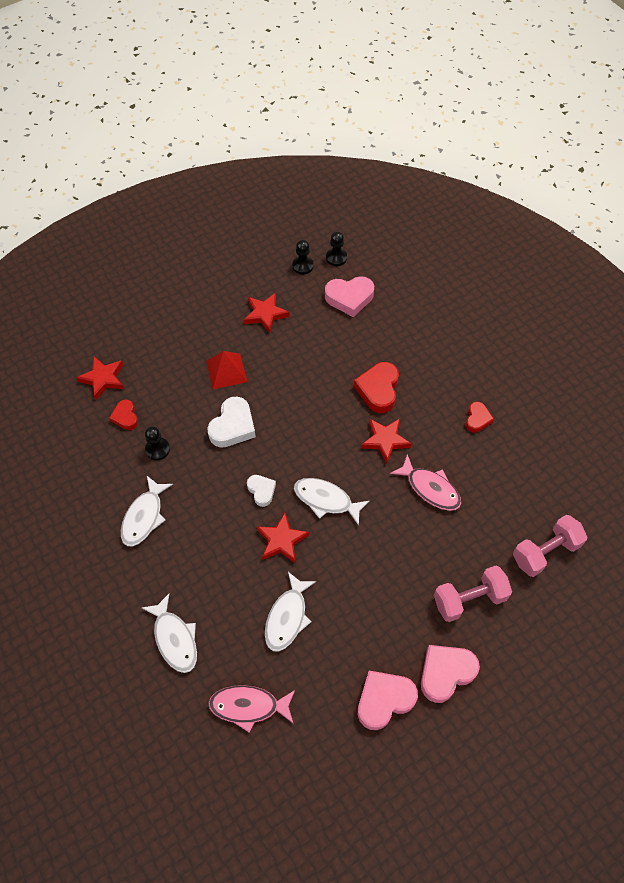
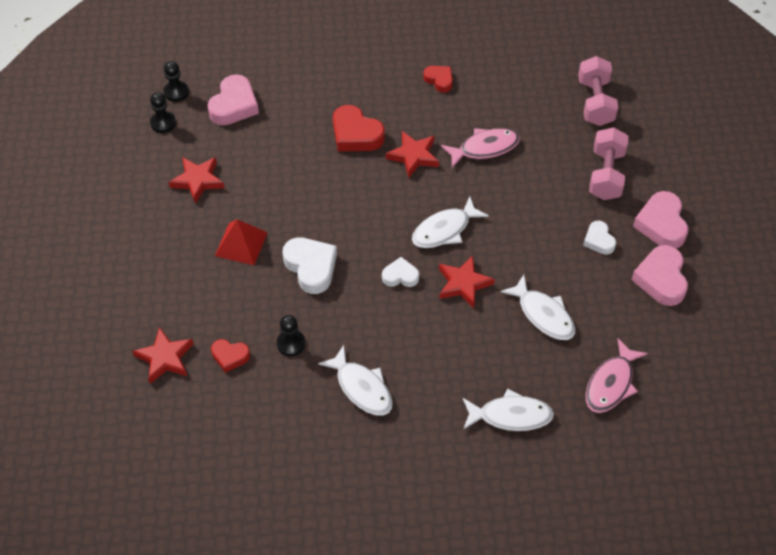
camera: 60 degrees left, 5 degrees down
(392, 626) = (599, 240): none -> white heart

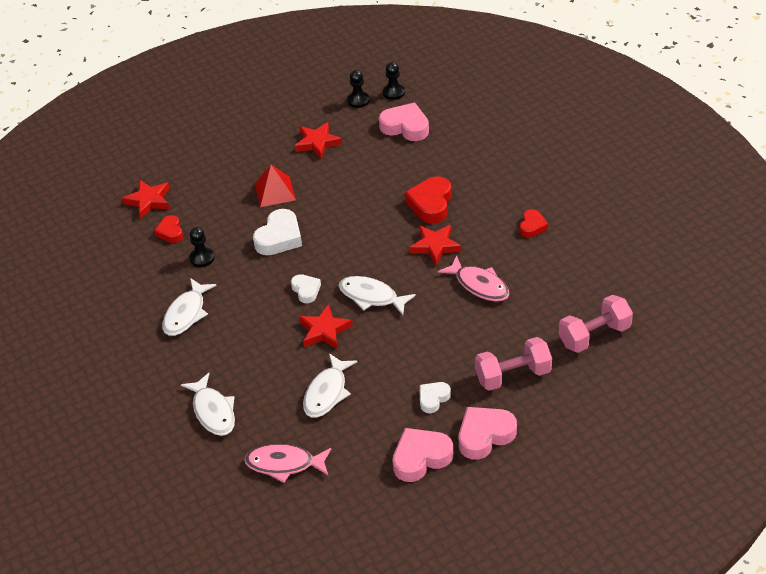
camera: 65 degrees right, 10 degrees down
(234, 105) = (405, 127): pink heart -> pink heart turned 150 degrees counterclockwise

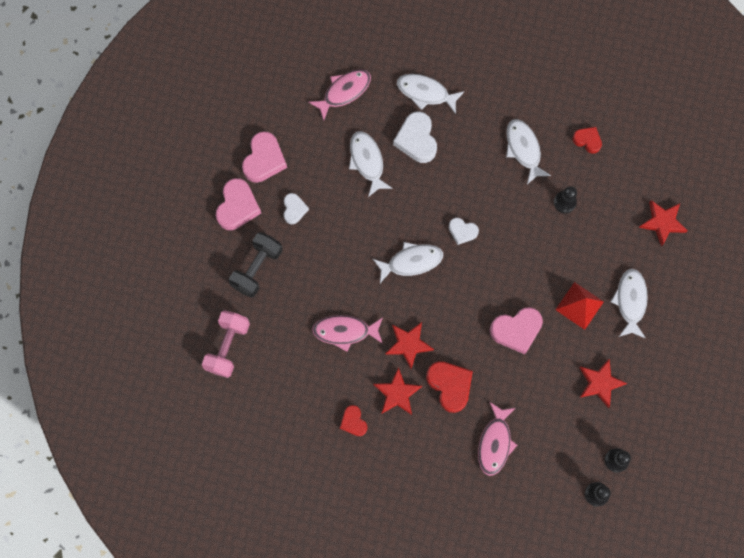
camera: 135 degrees right, 30 degrees up
(170, 232) = (613, 207): red heart -> red heart (587, 140)
(235, 172) = (630, 301): none -> white fish
(279, 237) = (529, 264): white heart -> white heart (416, 140)
(324, 330) = (416, 208): red star -> red star (397, 393)
(405, 127) = (547, 458): pink heart -> pink heart (516, 330)
(434, 155) = (495, 443): none -> pink fish
(513, 375) = (257, 268): pink dumbbell -> black dumbbell

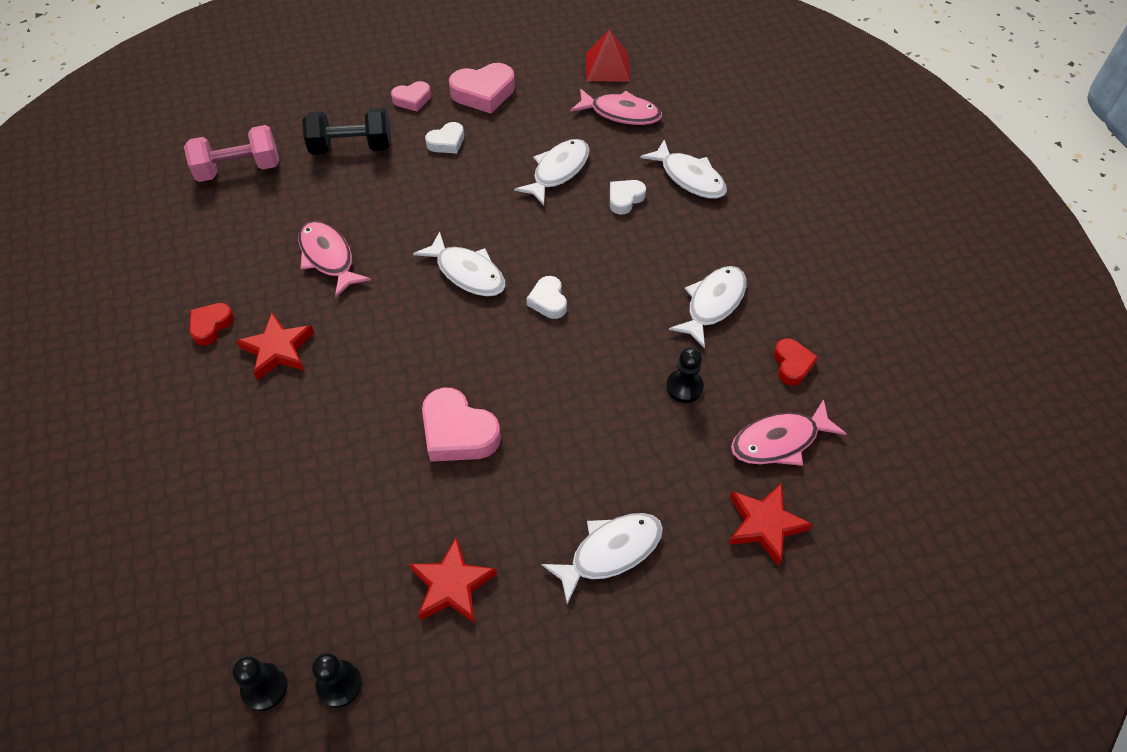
camera: 55 degrees right, 20 degrees down
(237, 207) = (412, 99): pink heart -> pink heart, size x0.59
(408, 344) = (354, 326): red star -> none
(416, 140) = (625, 199): white heart -> white heart, size x0.59
(425, 93) = (689, 177): white fish -> white fish turned 150 degrees clockwise
(449, 386) = (325, 399): red heart -> none
(495, 443) = (272, 498): pink fish -> pink fish (779, 441)
(579, 305) = (552, 488): red pyramid -> red pyramid (607, 67)

